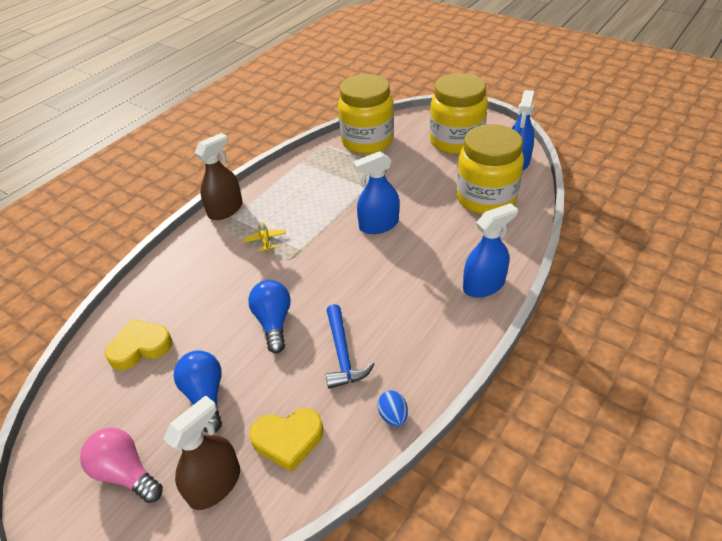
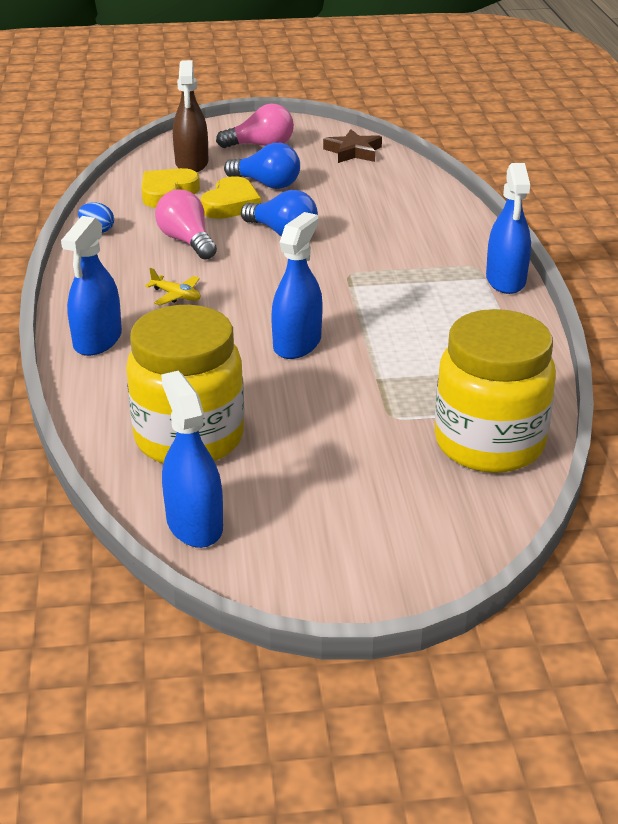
camera: 135 degrees right, 10 degrees down
(86, 400) = (353, 152): none -> brown star
(140, 347) = (370, 181): yellow heart -> yellow heart (231, 204)
(225, 210) = (505, 280): brown spray bottle -> blue spray bottle
(265, 240) = (405, 276): yellow plane -> yellow plane (176, 296)
(342, 354) = (187, 241): blue hammer -> pink light bulb
(456, 141) = (343, 516): yellow jar -> none

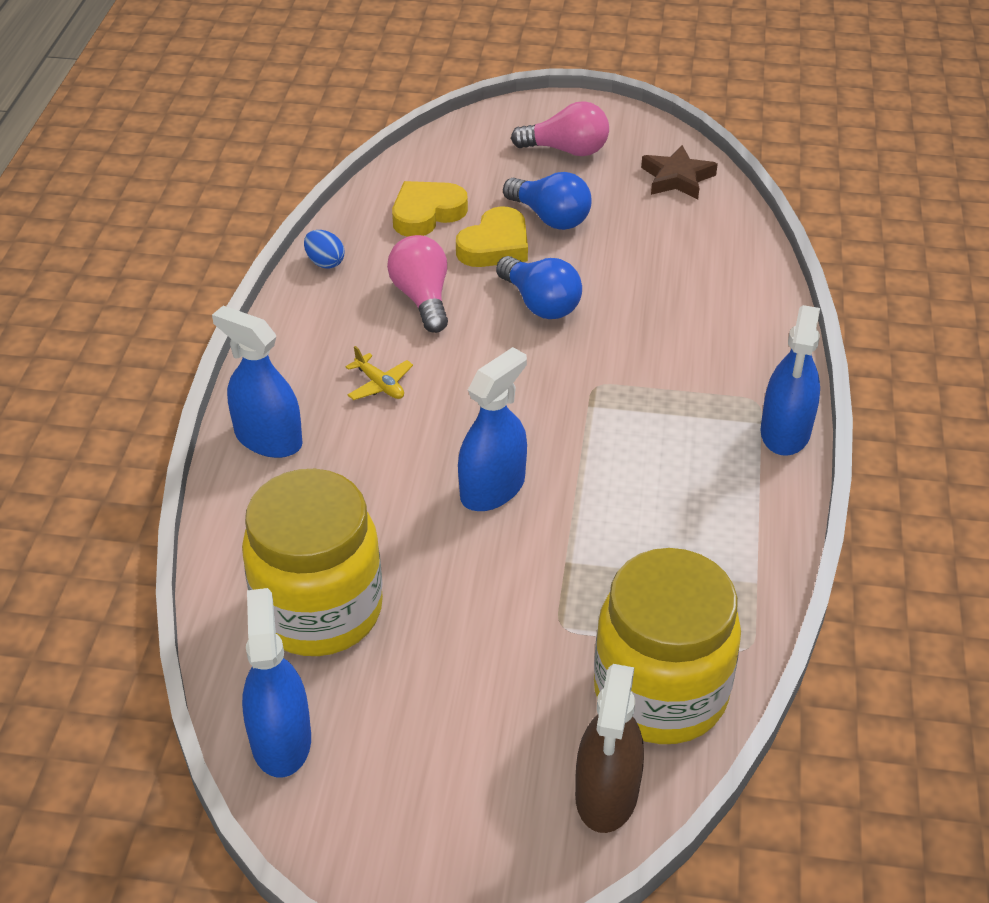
camera: 15 degrees right, 10 degrees up
(97, 340) = (268, 439): blue spray bottle -> blue spray bottle turned 90 degrees clockwise
(192, 163) = (472, 168): brown spray bottle -> brown spray bottle (607, 793)

